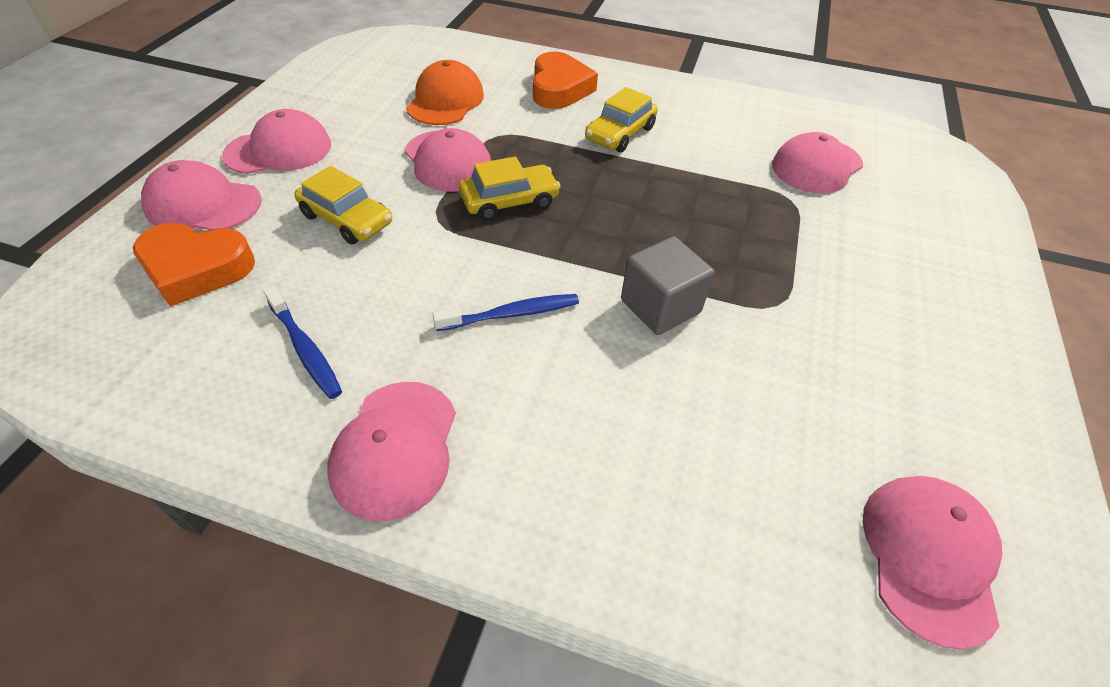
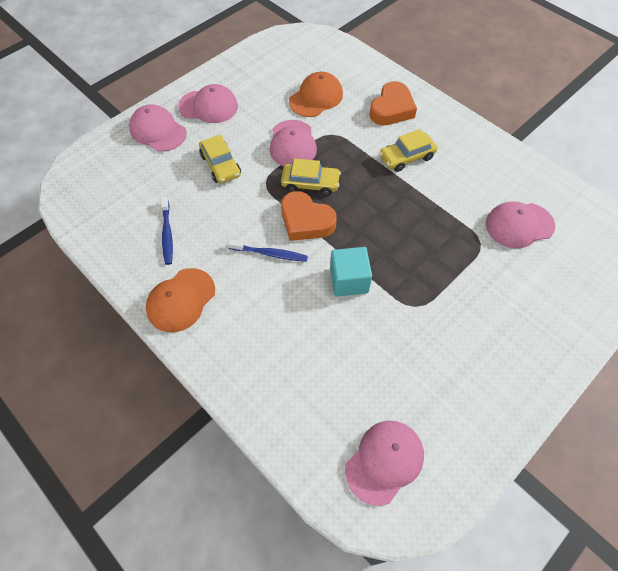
camera: 30 degrees right, 10 degrees up
(196, 269) = (140, 170): orange heart -> orange heart (306, 221)
(395, 448) = (181, 300): pink cap -> orange cap
(660, 306) = (349, 280): grey cube -> turquoise cube

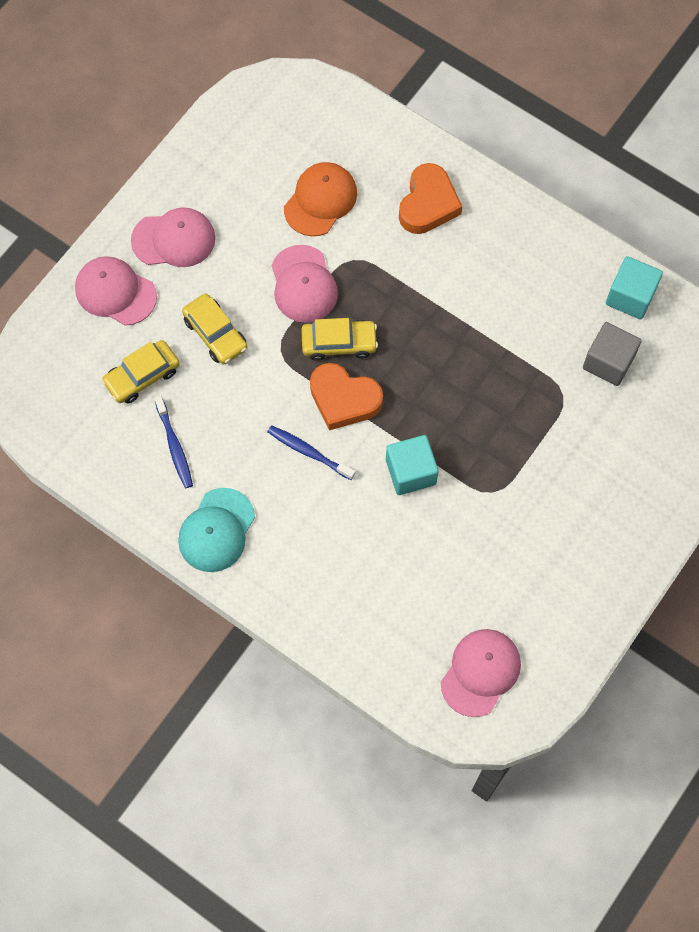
camera: 10 degrees left, 10 degrees up
(181, 300) = (216, 530): orange cap -> turquoise cap
(270, 254) = (309, 452): blue toothbrush -> blue toothbrush turned 150 degrees counterclockwise
(406, 157) = (458, 281): yellow car -> yellow car (142, 376)
(519, 225) = (608, 362): pink cap -> grey cube
(538, 184) = (630, 296): none -> turquoise cube

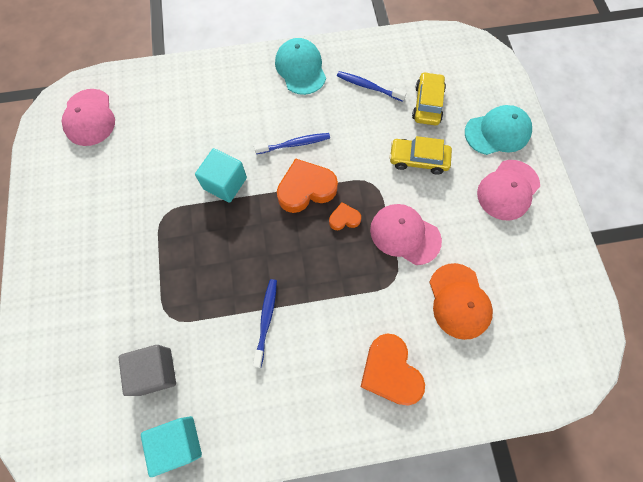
camera: 135 degrees right, 0 degrees up
(115, 292) = (497, 132): pink cap -> turquoise cap
(339, 343) = (344, 219): yellow car -> orange heart
(486, 322) = (266, 320): none -> blue toothbrush

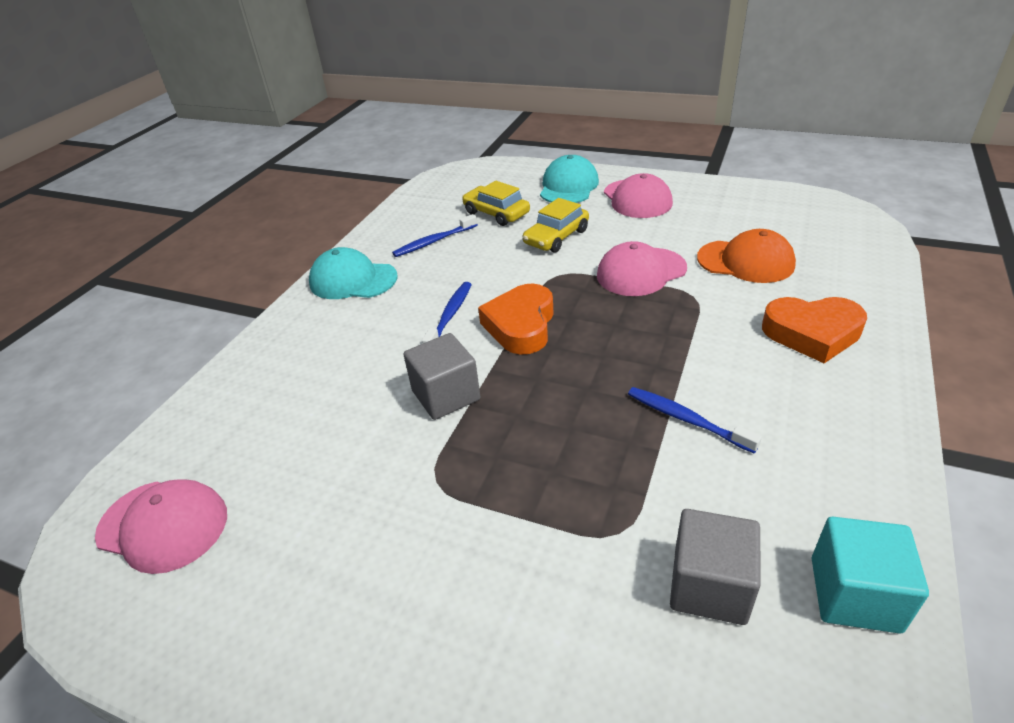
camera: 55 degrees left, 30 degrees down
(225, 183) = (446, 395): turquoise cube -> grey cube
(344, 219) = (587, 308): orange heart -> none

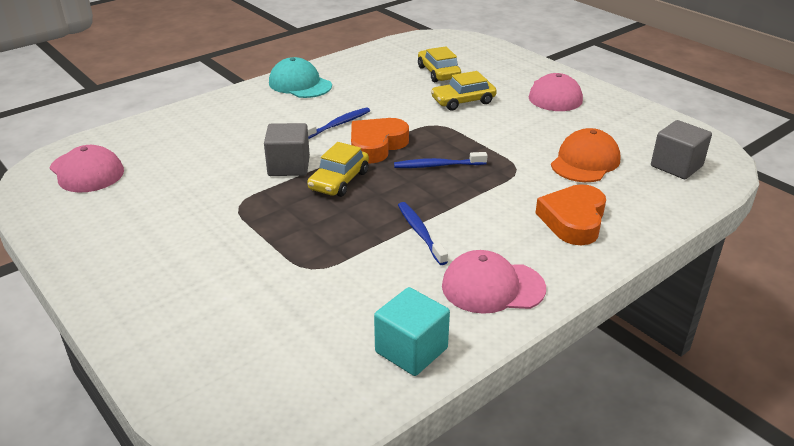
camera: 25 degrees right, 5 degrees down
(434, 241) = (376, 77): blue toothbrush -> blue toothbrush (437, 165)
(526, 390) = (339, 181): none -> yellow car
(568, 186) = (513, 71): turquoise cap -> none
(641, 272) = (497, 142): pink cap -> pink cap (492, 287)
(709, 586) = (332, 311): grey cube -> grey cube (676, 166)
(745, 261) = (585, 161): orange cap -> orange cap turned 105 degrees counterclockwise
(812, 333) = (573, 220): orange heart -> orange heart turned 75 degrees clockwise

